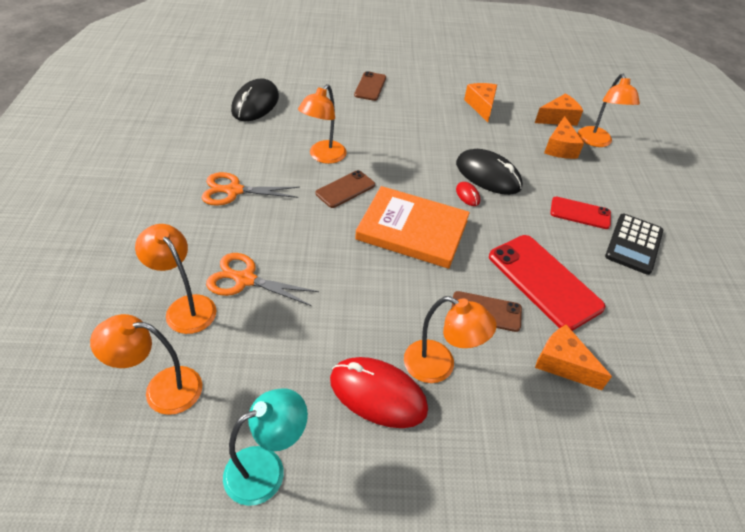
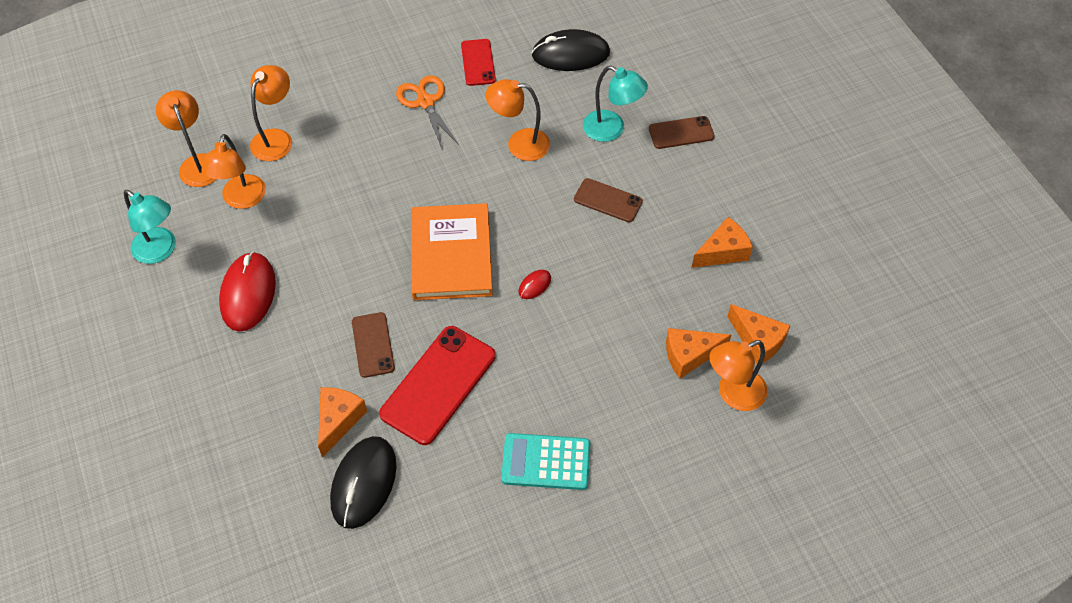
camera: 70 degrees right, 10 degrees up
(245, 279) = (323, 160): orange scissors -> none
(344, 112) = (611, 130): none -> turquoise lamp
(345, 189) = (479, 181): brown phone -> brown phone (608, 200)
(439, 366) = (293, 326): orange lamp -> orange lamp (242, 200)
(488, 175) = (582, 294): black mouse -> black mouse (363, 483)
(580, 213) = (569, 399): red phone -> red phone (478, 62)
(634, 244) = (546, 462): black calculator -> turquoise calculator

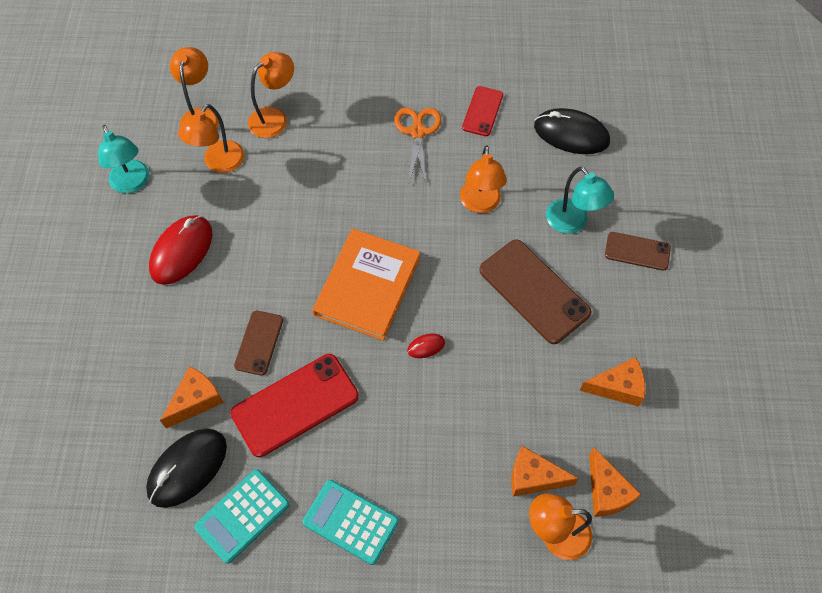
camera: 25 degrees right, 5 degrees up
(441, 501) = (242, 516): none -> turquoise calculator
(519, 144) = (480, 204): orange lamp -> orange lamp turned 120 degrees counterclockwise
(608, 200) = (534, 291): brown phone -> brown phone, size x1.75

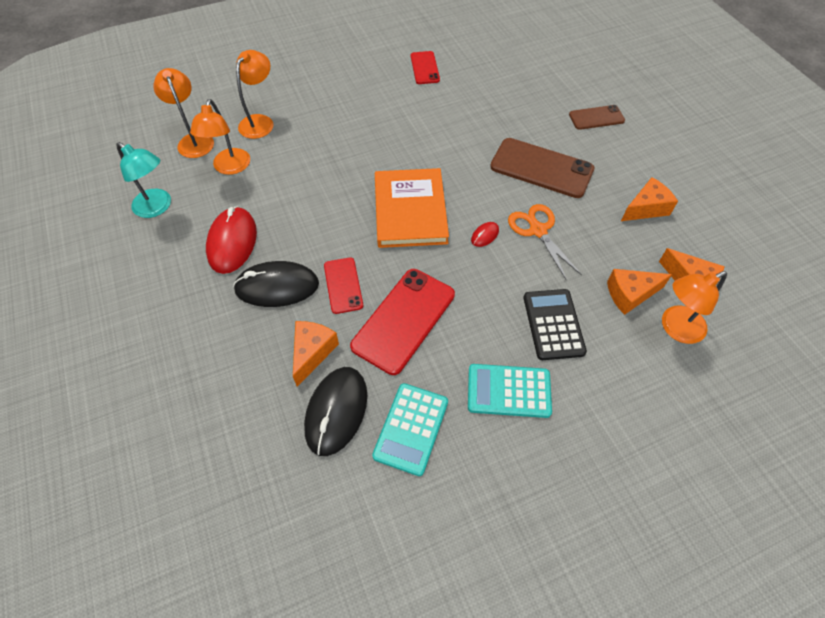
camera: 25 degrees left, 5 degrees down
(259, 343) = (343, 285): brown phone -> red phone
(417, 132) = (383, 96): orange scissors -> orange scissors (538, 230)
(434, 474) = (553, 324): none -> black calculator
(480, 204) = (462, 126): orange lamp -> none
(571, 134) = (499, 62): black mouse -> black mouse (277, 286)
(572, 223) = (538, 115): turquoise lamp -> none

